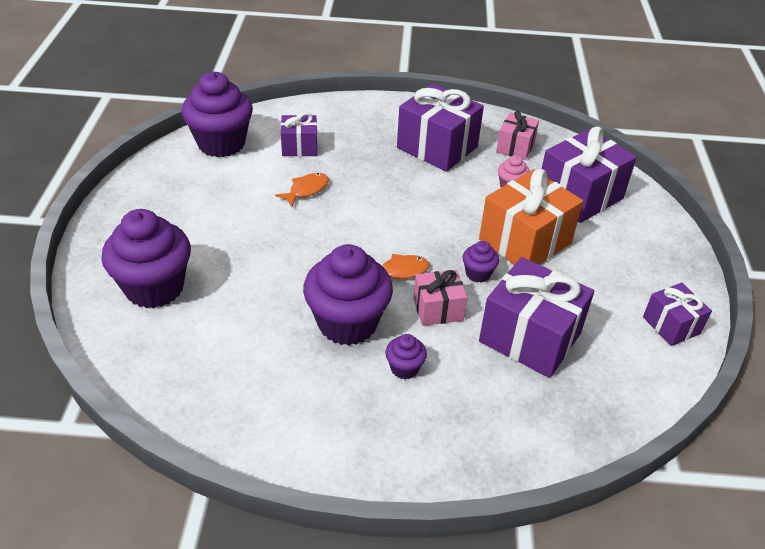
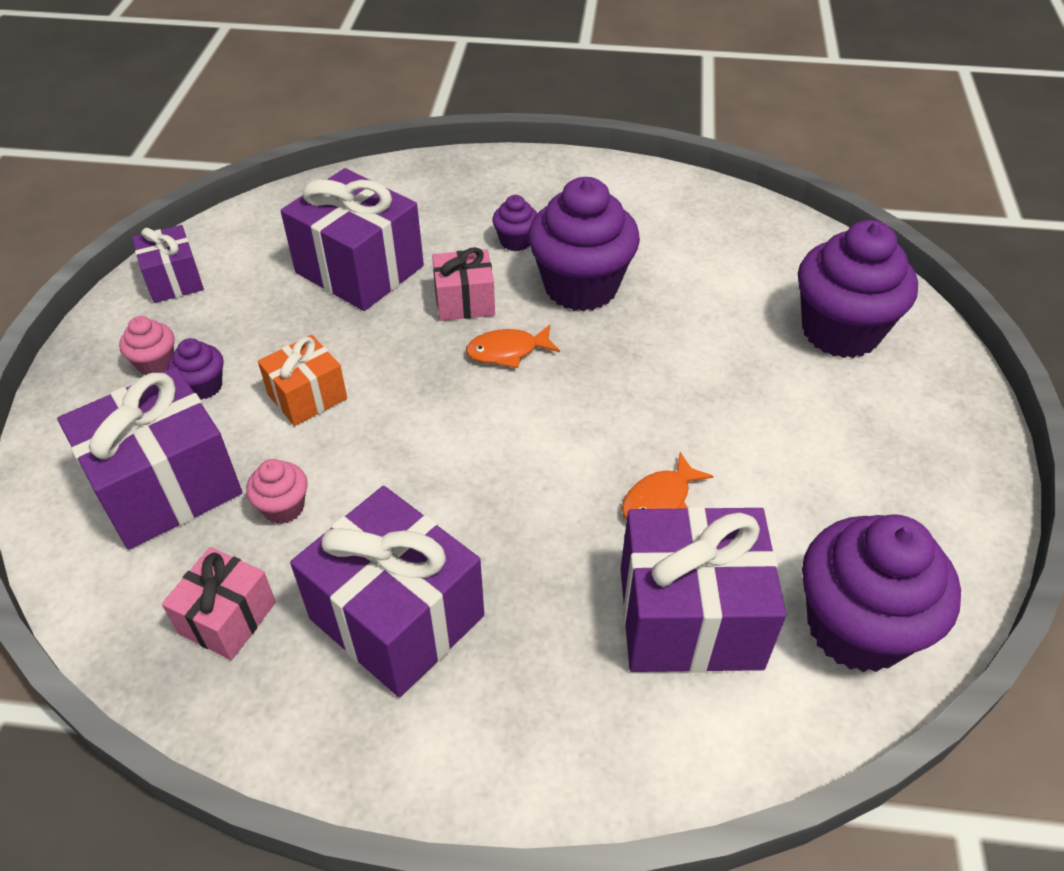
camera: 175 degrees left, 5 degrees up
(299, 147) = (689, 617): purple gift -> purple gift, size x1.80
(478, 274) = (397, 347): purple cupcake -> purple cupcake (204, 386)
(525, 241) = (307, 396): orange gift -> orange gift, size x0.56
(635, 261) = (156, 364): none -> pink cupcake

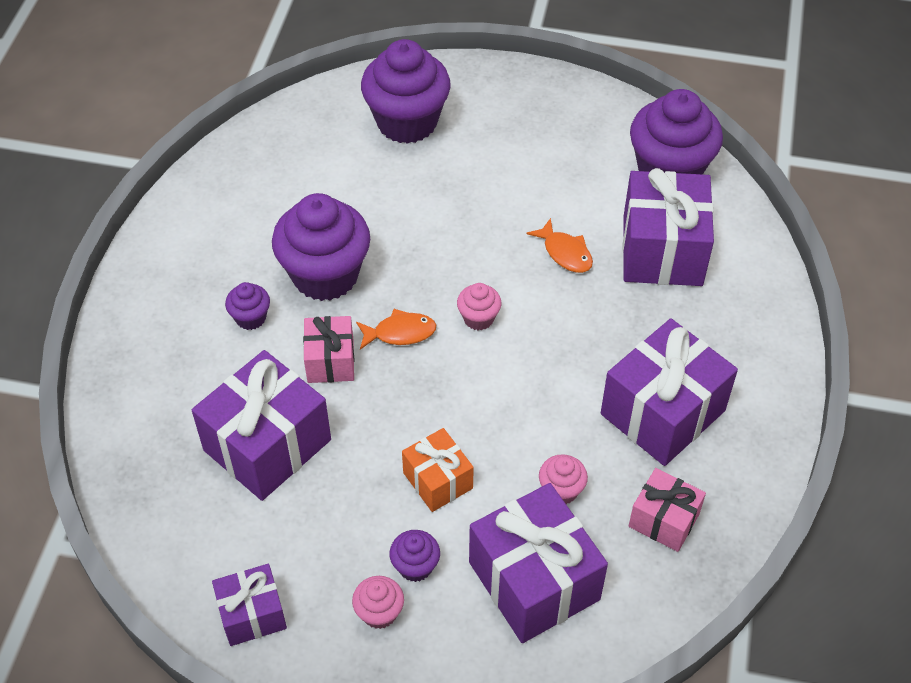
camera: 85 degrees left, 5 degrees up
(507, 351) = (400, 333): orange fish -> orange fish turned 90 degrees counterclockwise
(536, 417) = (478, 318): none -> pink cupcake

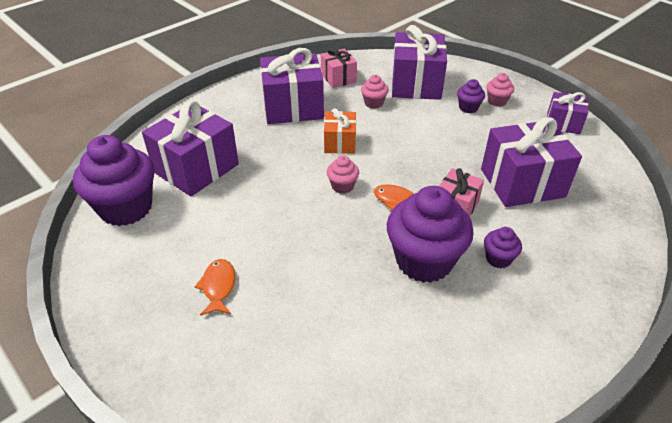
camera: 145 degrees left, 10 degrees down
(407, 122) = (253, 360): purple cupcake -> none
(437, 480) = (432, 130): orange gift -> orange gift (340, 143)
(565, 253) = (251, 195): orange fish -> orange fish (218, 287)

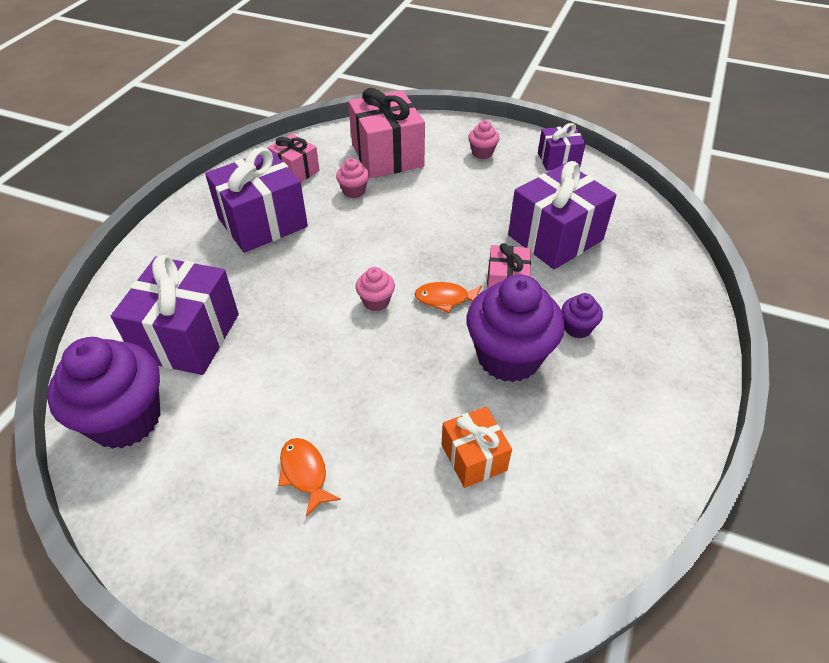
camera: 25 degrees left, 5 degrees up
(340, 143) = (343, 250): orange gift -> orange gift (474, 457)
(416, 84) = (387, 155): purple gift -> pink gift
(468, 108) = (457, 168): purple cupcake -> none

